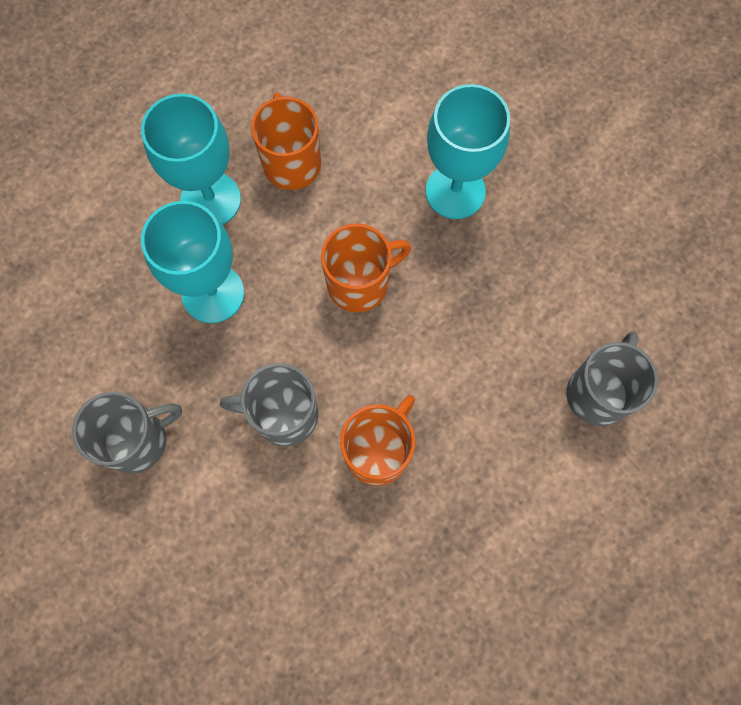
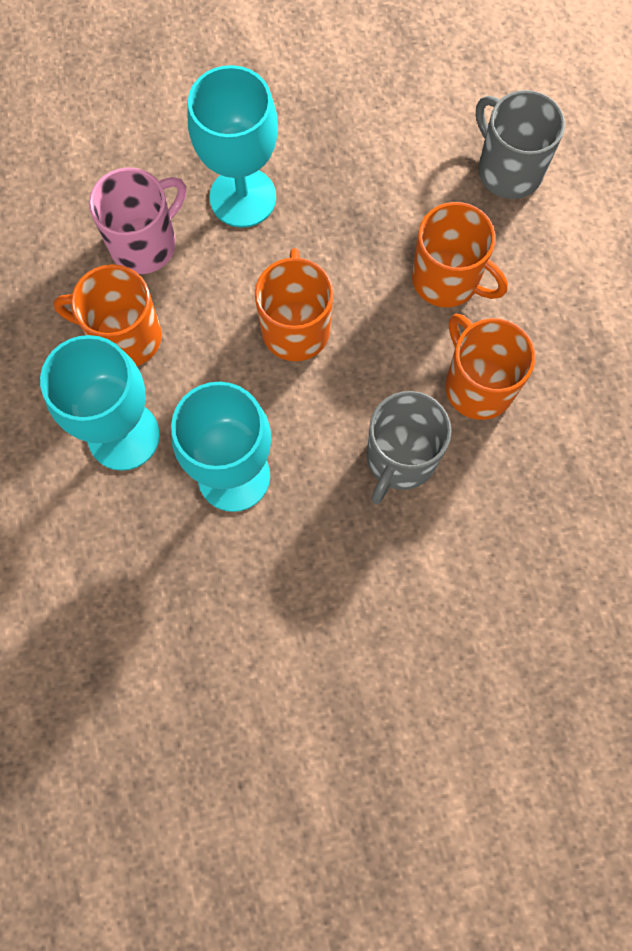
camera: 65 degrees left, 0 degrees up
(137, 440) = (360, 617): grey mug -> none
(377, 140) = (145, 244): none -> pink mug
(464, 385) = (447, 280): none -> orange mug

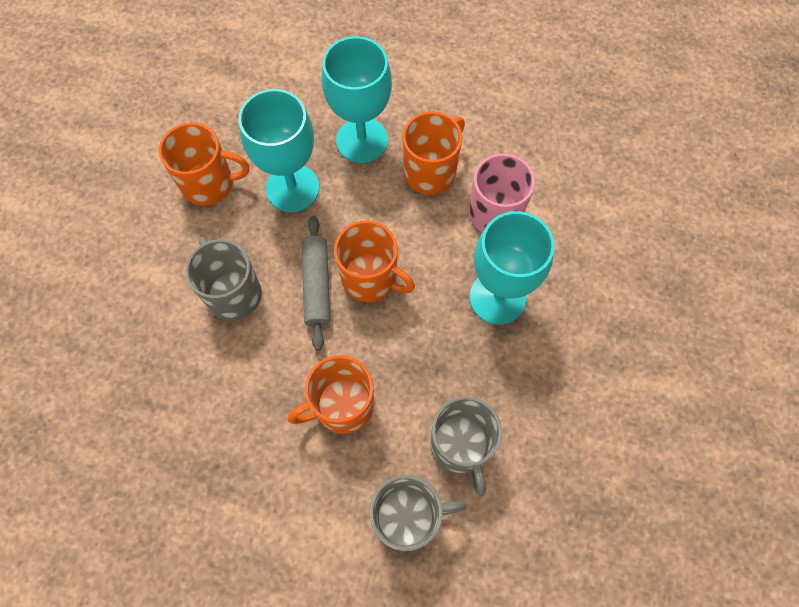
camera: 120 degrees right, 5 degrees down
(337, 377) = (317, 285): none -> grey rolling pin
(416, 158) = (461, 446): none -> grey mug
(477, 385) = (248, 376): orange mug -> orange mug (209, 184)

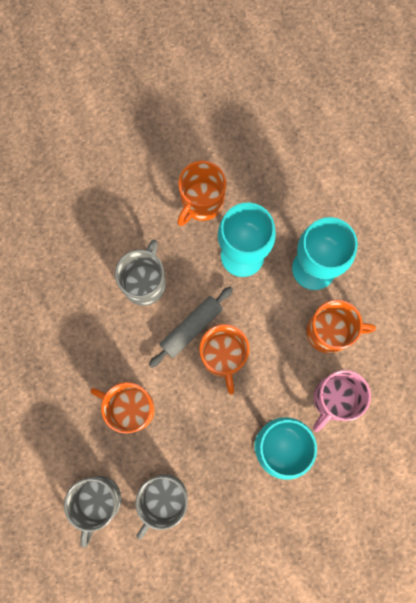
camera: 50 degrees right, 10 degrees up
(209, 184) = (201, 202): orange mug -> orange mug turned 75 degrees clockwise
(408, 516) = (98, 501): grey mug -> grey mug turned 60 degrees clockwise

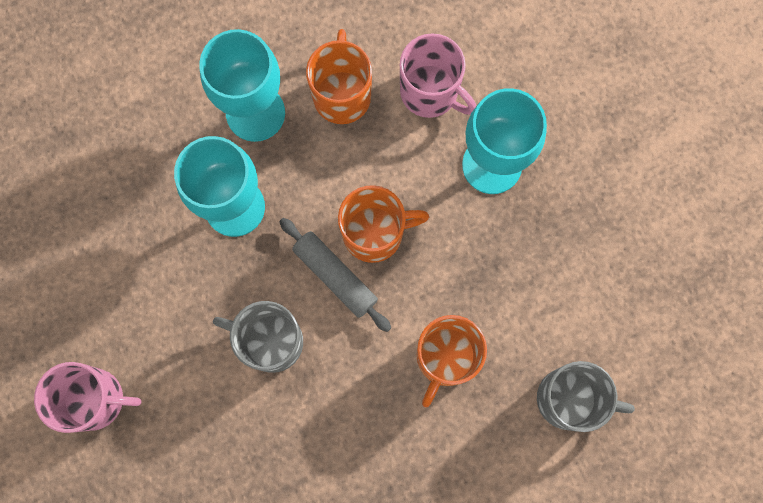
camera: 90 degrees left, 0 degrees up
(107, 167) = (96, 399): none -> pink mug
(163, 499) = (563, 311): grey mug -> none
(201, 202) = (156, 263): orange mug -> none

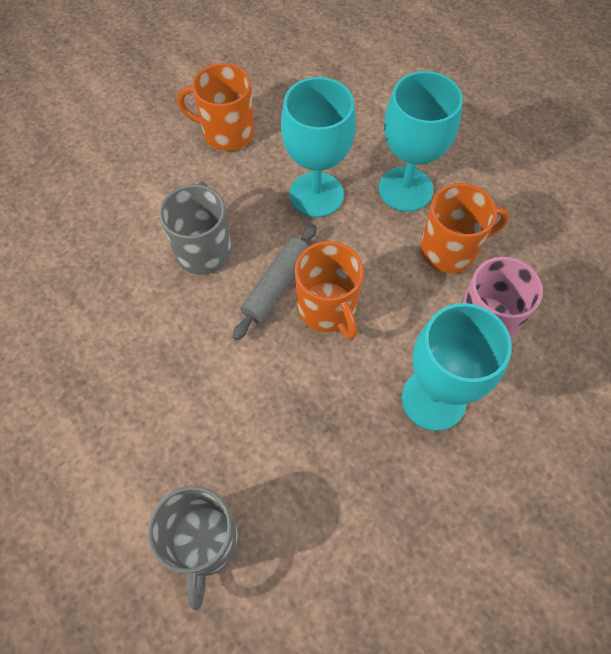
camera: 75 degrees right, 15 degrees down
(96, 399) = (129, 142): pink mug -> none
(445, 358) = (221, 402): orange mug -> orange mug (227, 133)

